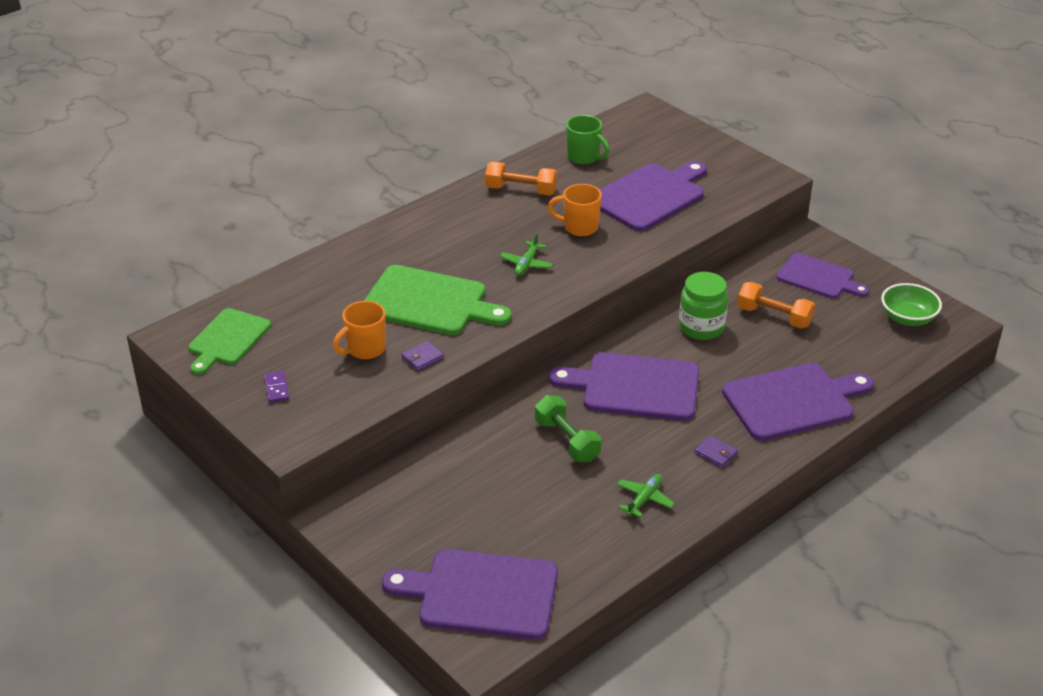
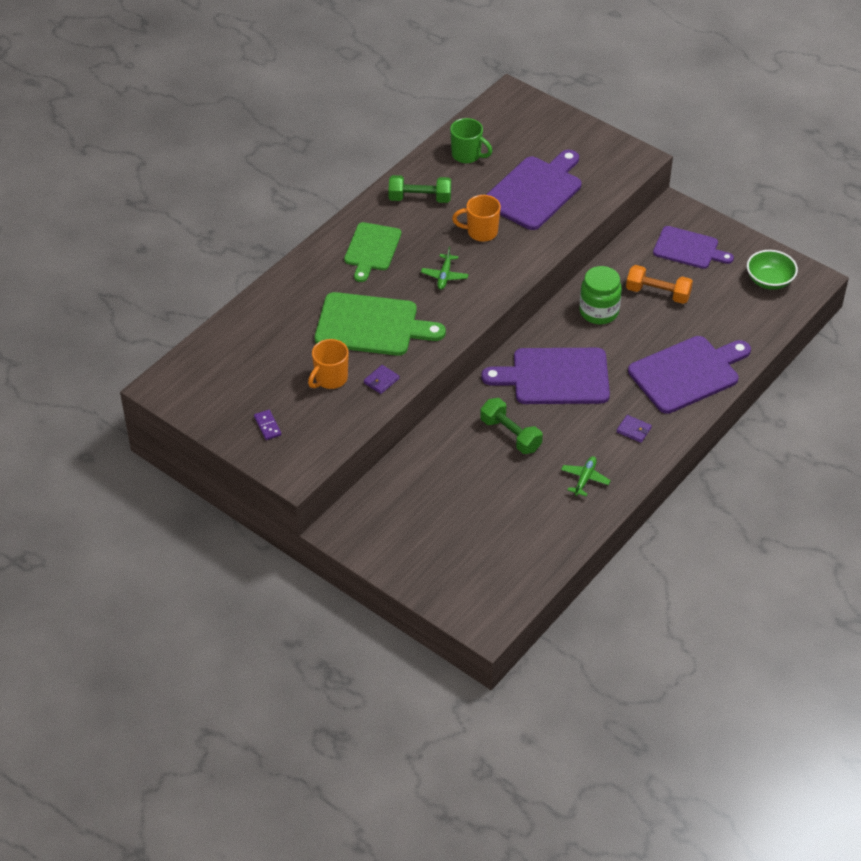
camera: 10 degrees left, 10 degrees up
(227, 339) = (209, 385): green cutting board -> green cutting board (372, 249)
(481, 594) = (475, 578): purple cutting board -> none
(521, 190) = (420, 198): orange dumbbell -> green dumbbell

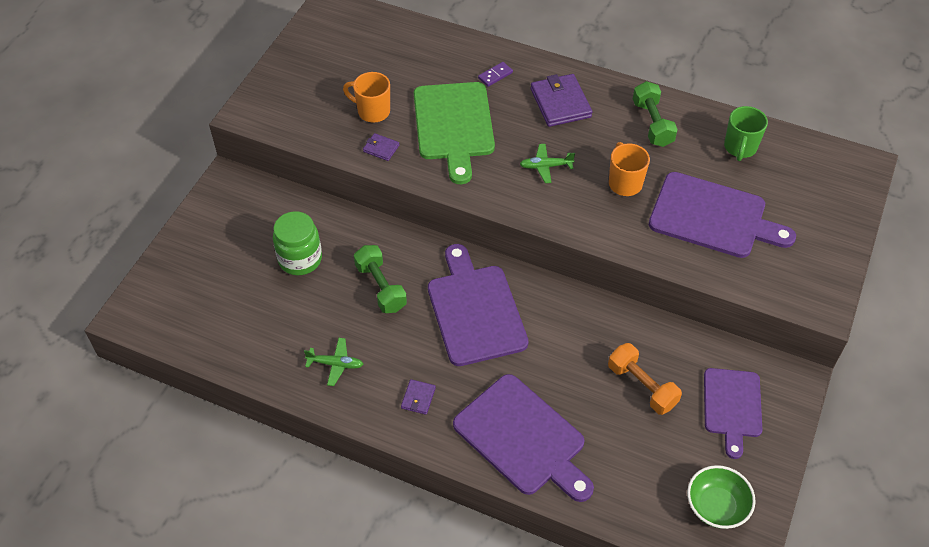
camera: 75 degrees right, 5 degrees up
(267, 426) = (301, 82): purple domino -> purple domino (495, 75)
(372, 249) = (560, 103): green cutting board -> purple wallet
(510, 435) = (381, 287): green dumbbell -> green dumbbell turned 60 degrees counterclockwise
(599, 312) = (588, 333): green jar -> green jar (300, 259)
(658, 293) = (642, 386): orange dumbbell -> orange dumbbell turned 45 degrees counterclockwise

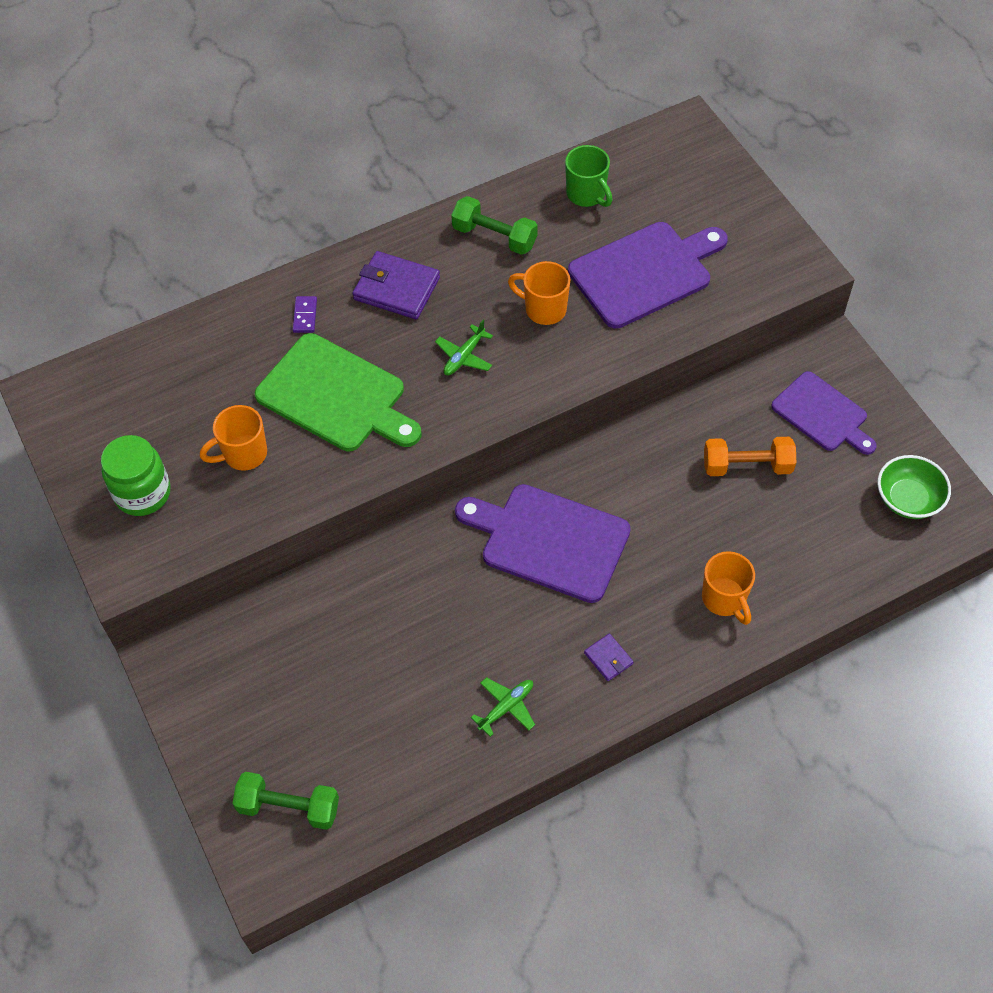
camera: 50 degrees left, 5 degrees up
(300, 259) = (343, 657): green jar -> green jar (142, 493)
(381, 148) = (303, 479): purple wallet -> none
(381, 287) = (447, 605): green dumbbell -> green dumbbell (288, 807)
(523, 438) = (724, 599): purple cutting board -> orange mug

